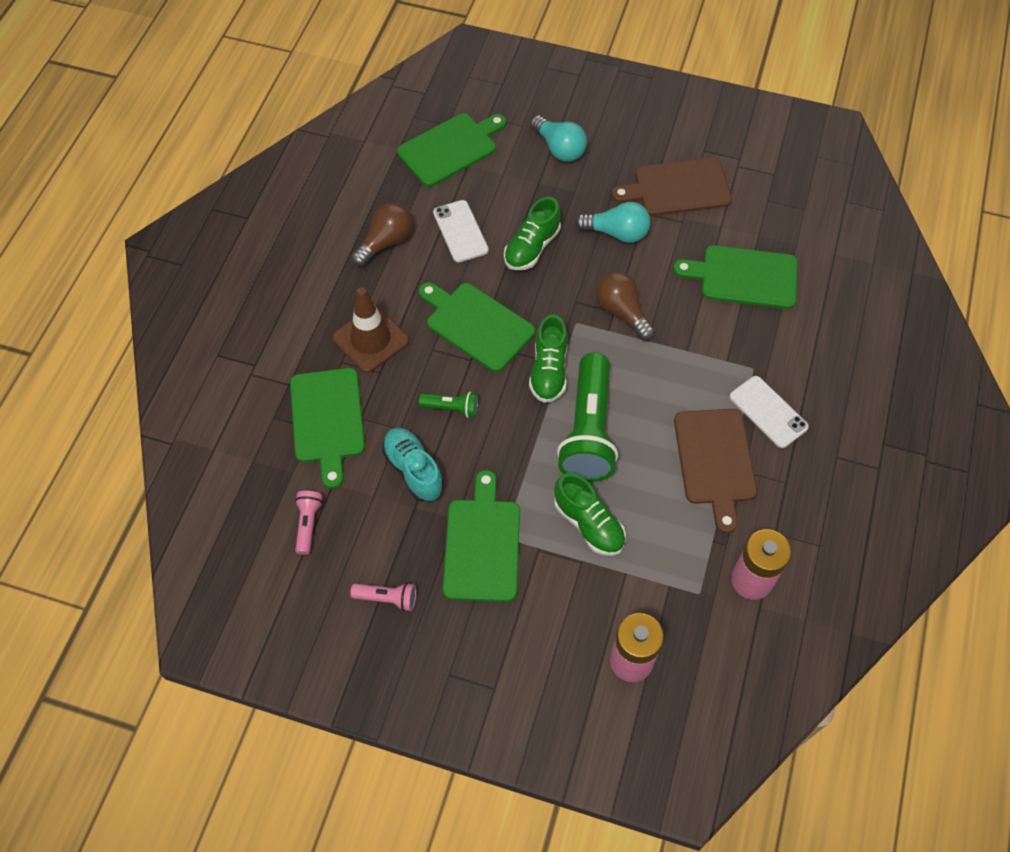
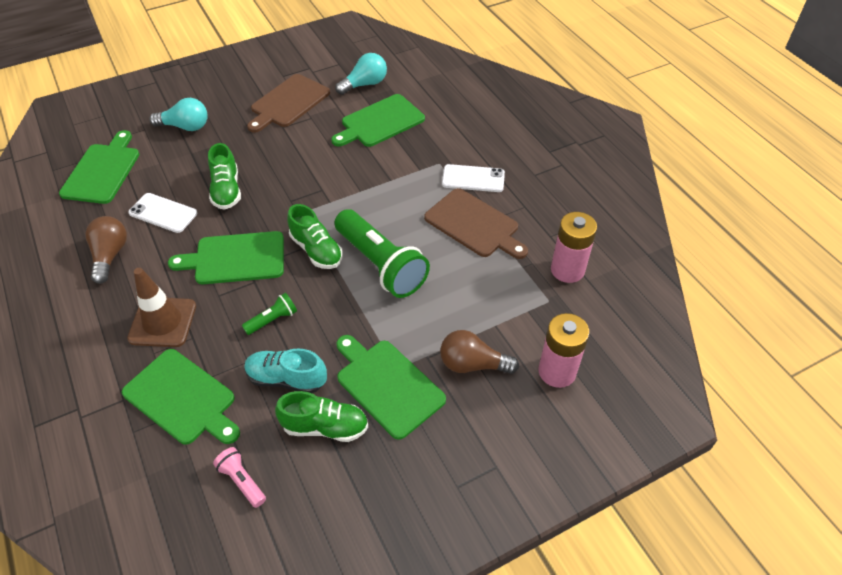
camera: 45 degrees left, 10 degrees down
(387, 598) = (359, 477): pink flashlight -> none
(589, 524) = (441, 316): green shoe -> green shoe (325, 427)
(617, 233) = (276, 148): turquoise light bulb -> turquoise light bulb (365, 84)
(622, 312) = (327, 186): brown light bulb -> brown light bulb (472, 364)

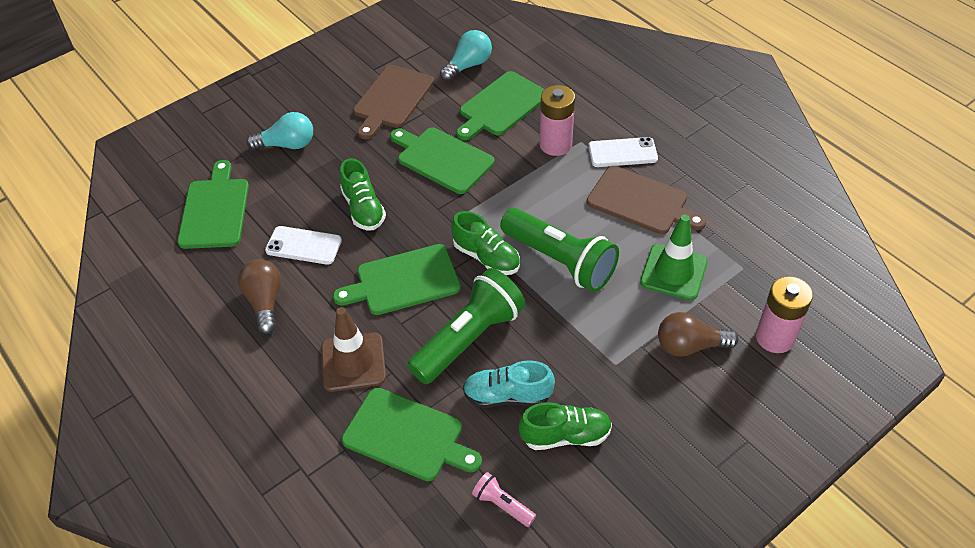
camera: 10 degrees left, 0 degrees up
(272, 320) = (469, 338): green flashlight -> green flashlight, size x2.23
(387, 385) = (612, 382): green cutting board -> green cutting board (442, 159)
(481, 293) = (673, 272): none -> green traffic cone
(567, 270) = (751, 233): pink battery -> pink battery (555, 144)

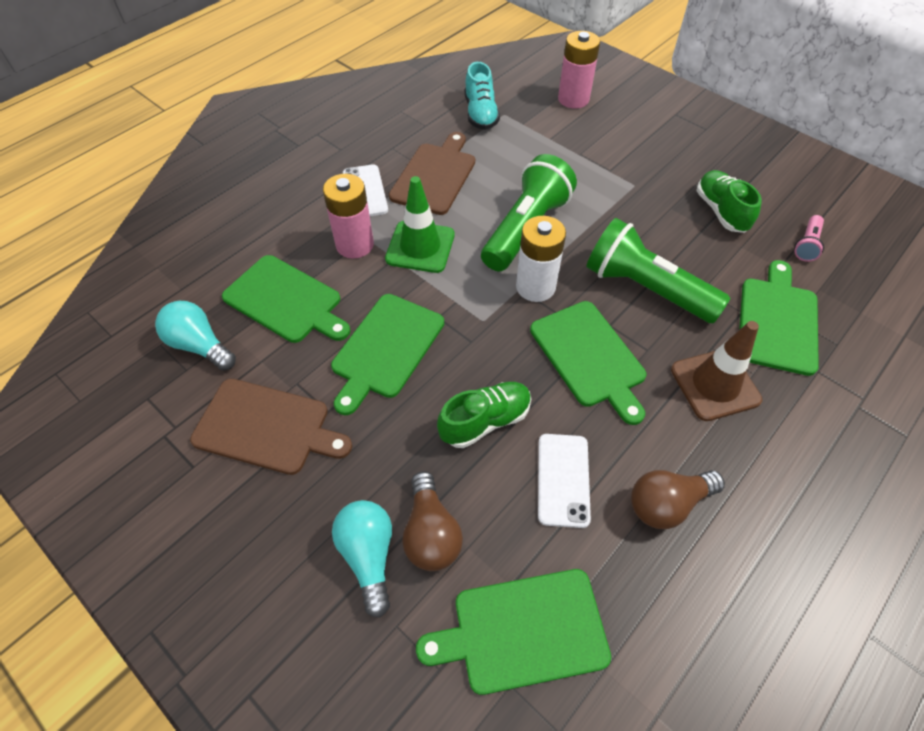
camera: 100 degrees left, 5 degrees up
(486, 257) = (535, 287): green shoe -> white battery
(507, 396) = (699, 252): turquoise shoe -> turquoise shoe (480, 114)
(673, 272) = (520, 153): green traffic cone -> green traffic cone (420, 247)
(689, 346) = (598, 143): brown light bulb -> brown light bulb (431, 533)

